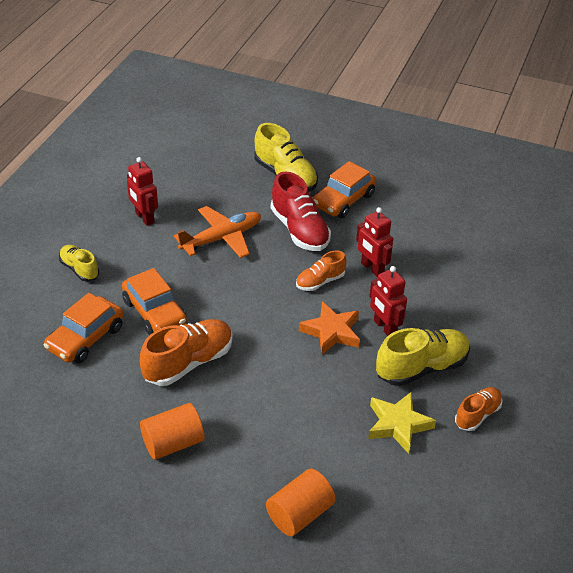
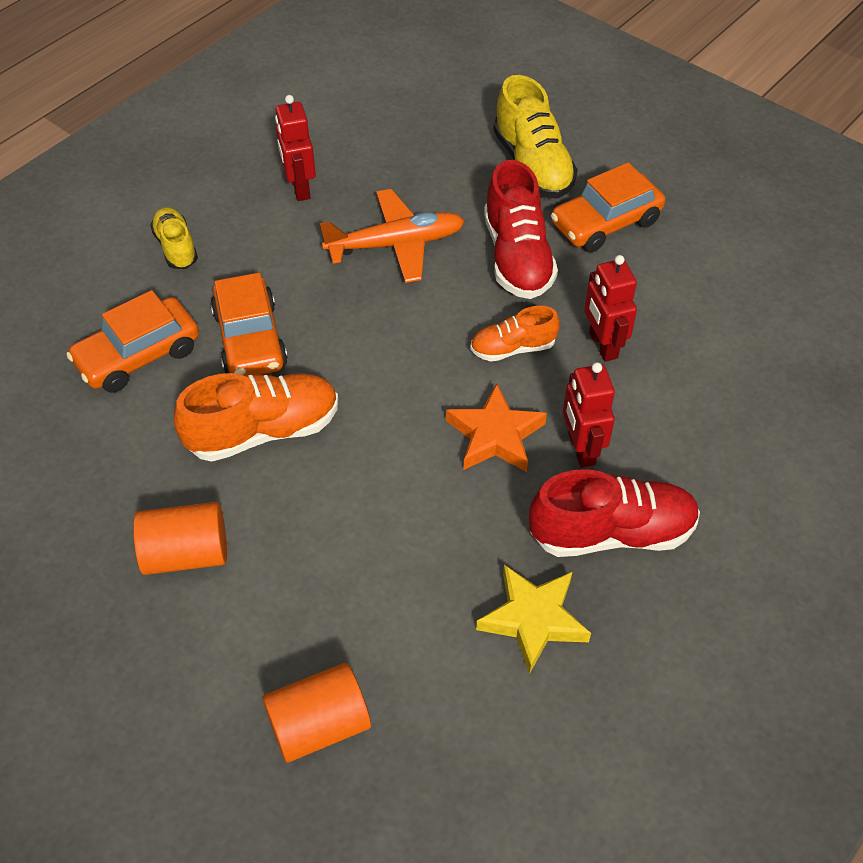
camera: 20 degrees right, 10 degrees up
(421, 368) = (611, 533): yellow shoe -> red shoe
(477, 415) = (668, 639): orange shoe -> none

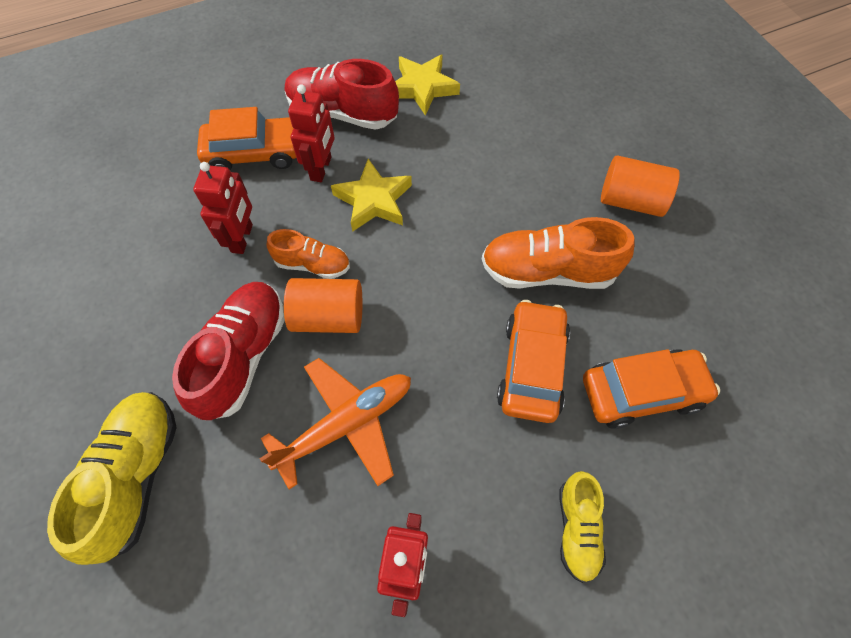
camera: 155 degrees left, 10 degrees up
(319, 725) = (571, 82): orange cylinder -> orange cylinder (328, 317)
(395, 245) = (345, 425): orange plane -> orange plane turned 135 degrees clockwise
(495, 435) = (373, 200): orange star -> yellow star
(605, 223) = (134, 361): orange car -> orange car (254, 153)

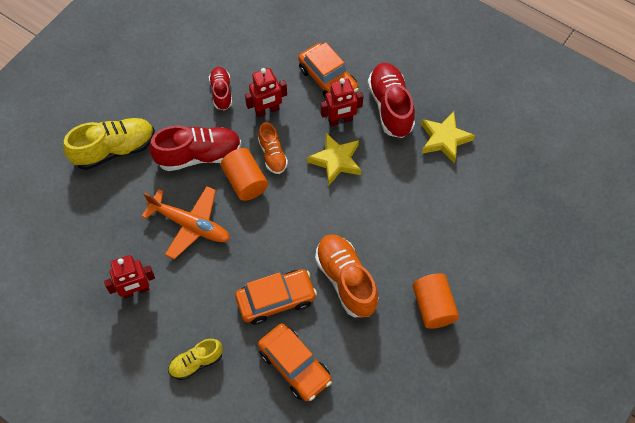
camera: 60 degrees right, 0 degrees up
(168, 278) = (221, 92): none -> red shoe

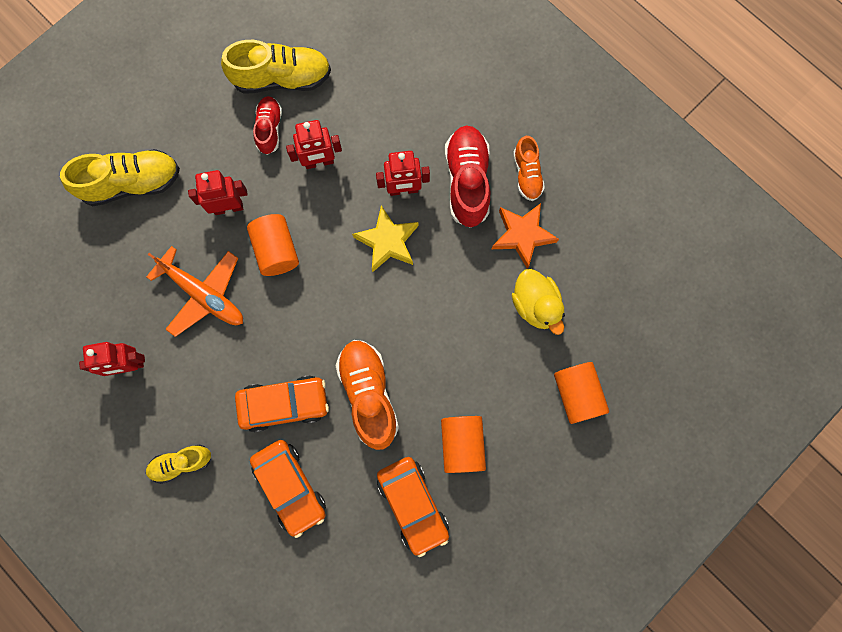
camera: 10 degrees right, 15 degrees up
(199, 155) = (228, 207): red shoe -> red robot
(224, 54) = (282, 78): none -> yellow shoe
(272, 155) = (315, 221): orange shoe -> orange shoe (527, 174)
(328, 80) = (399, 133): orange car -> orange car (413, 504)
(444, 139) = (522, 235): yellow star -> orange star
(468, 189) = (535, 305): none -> yellow duck
(518, 251) = (577, 394): none -> orange cylinder

